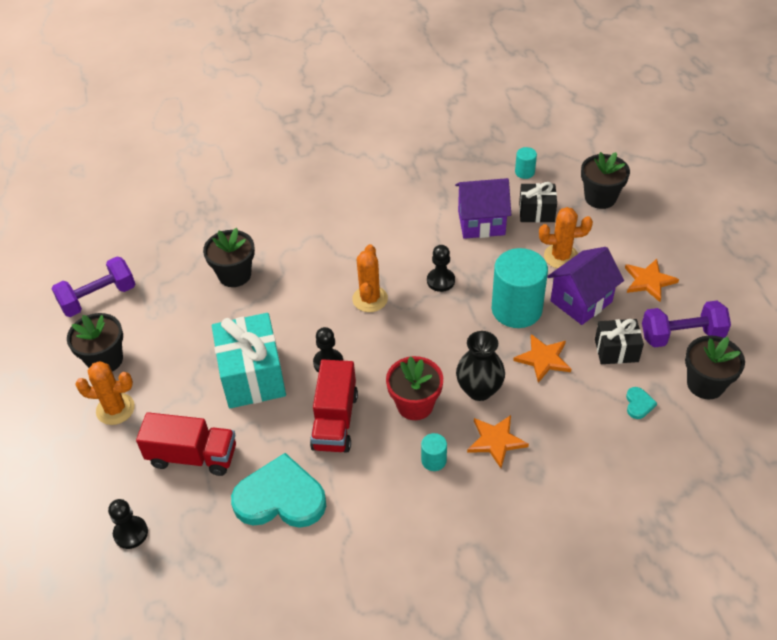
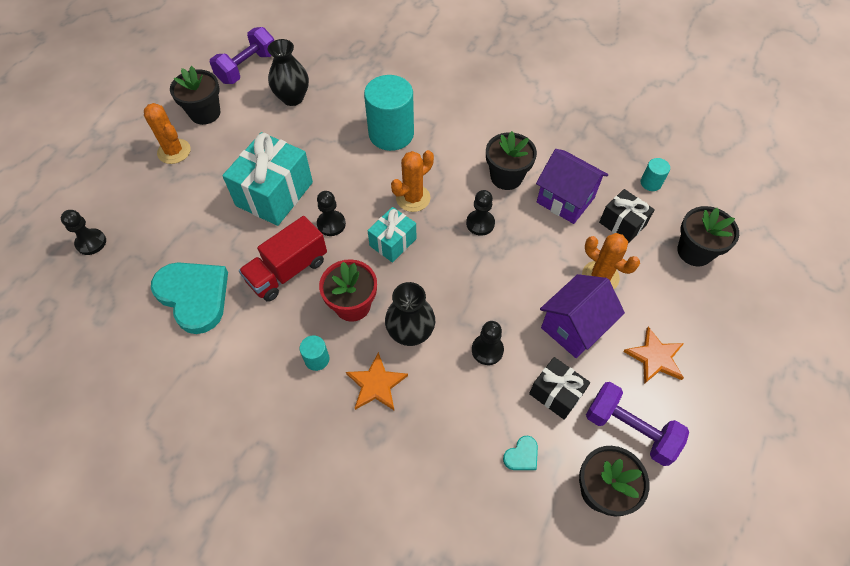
camera: 40 degrees right, 10 degrees up
(98, 298) = (247, 68): purple dumbbell -> purple dumbbell turned 60 degrees counterclockwise
(174, 294) = (292, 98): none -> black vase
(192, 456) = (179, 221): red truck -> none
(234, 275) = (344, 112): black flower pot -> black flower pot (506, 177)
(392, 340) = (393, 242): none -> turquoise gift
(516, 309) = (513, 292): turquoise cylinder -> turquoise cylinder (391, 134)
(543, 359) = (487, 350): orange star -> black pawn
(581, 301) = (574, 328): purple house -> purple house turned 45 degrees counterclockwise

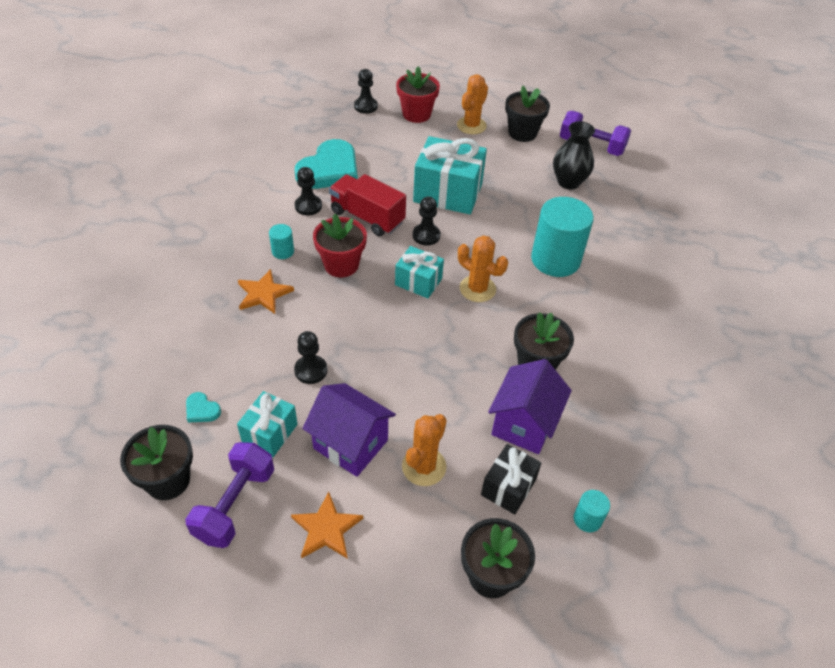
camera: 75 degrees right, 10 degrees down
(130, 196) = (416, 114): none -> red flower pot
(410, 333) = (319, 309): black vase -> none
(480, 223) = (463, 347): black pawn -> black pawn (308, 206)
(556, 393) = (270, 433): black gift -> turquoise gift

